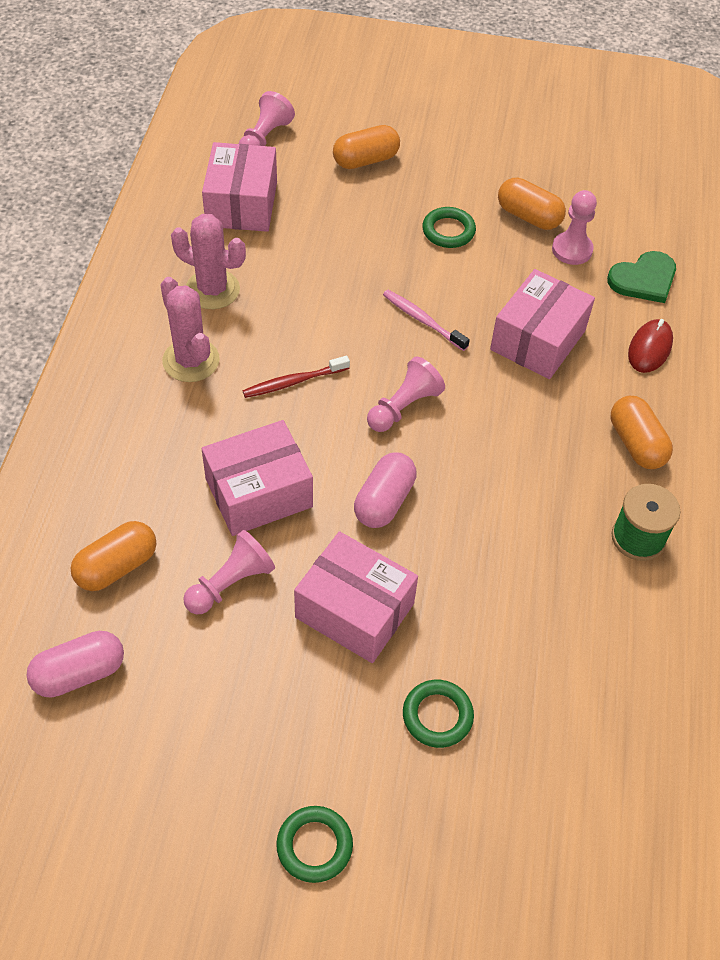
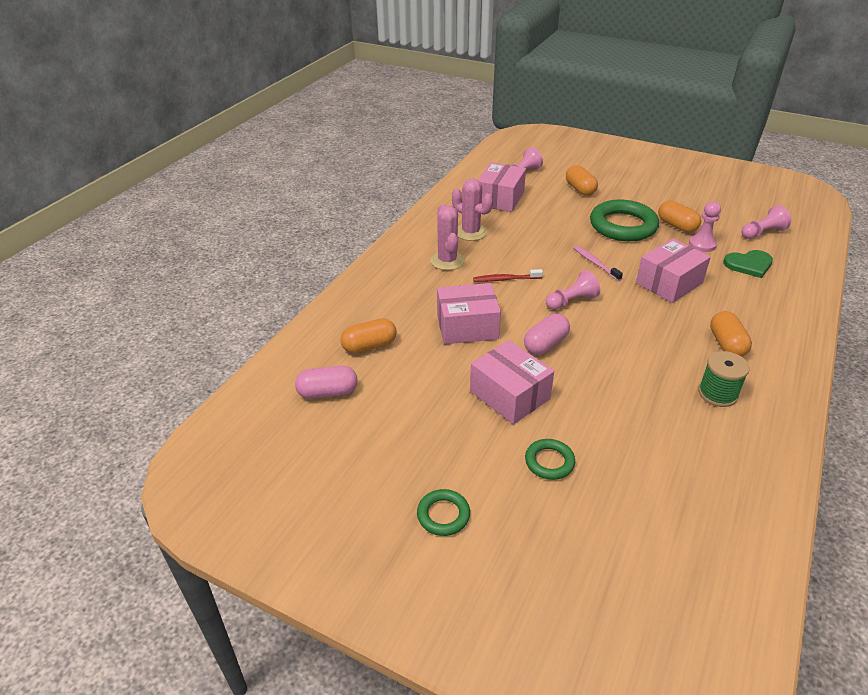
camera: 20 degrees right, 15 degrees down
(230, 583) = (435, 367): pink pawn -> pink pawn (762, 233)
(365, 160) = (580, 189): orange capsule -> orange capsule turned 75 degrees clockwise
(448, 231) = (623, 226): green ring -> green ring, size x2.01
(649, 348) = (746, 298): red mouse -> none

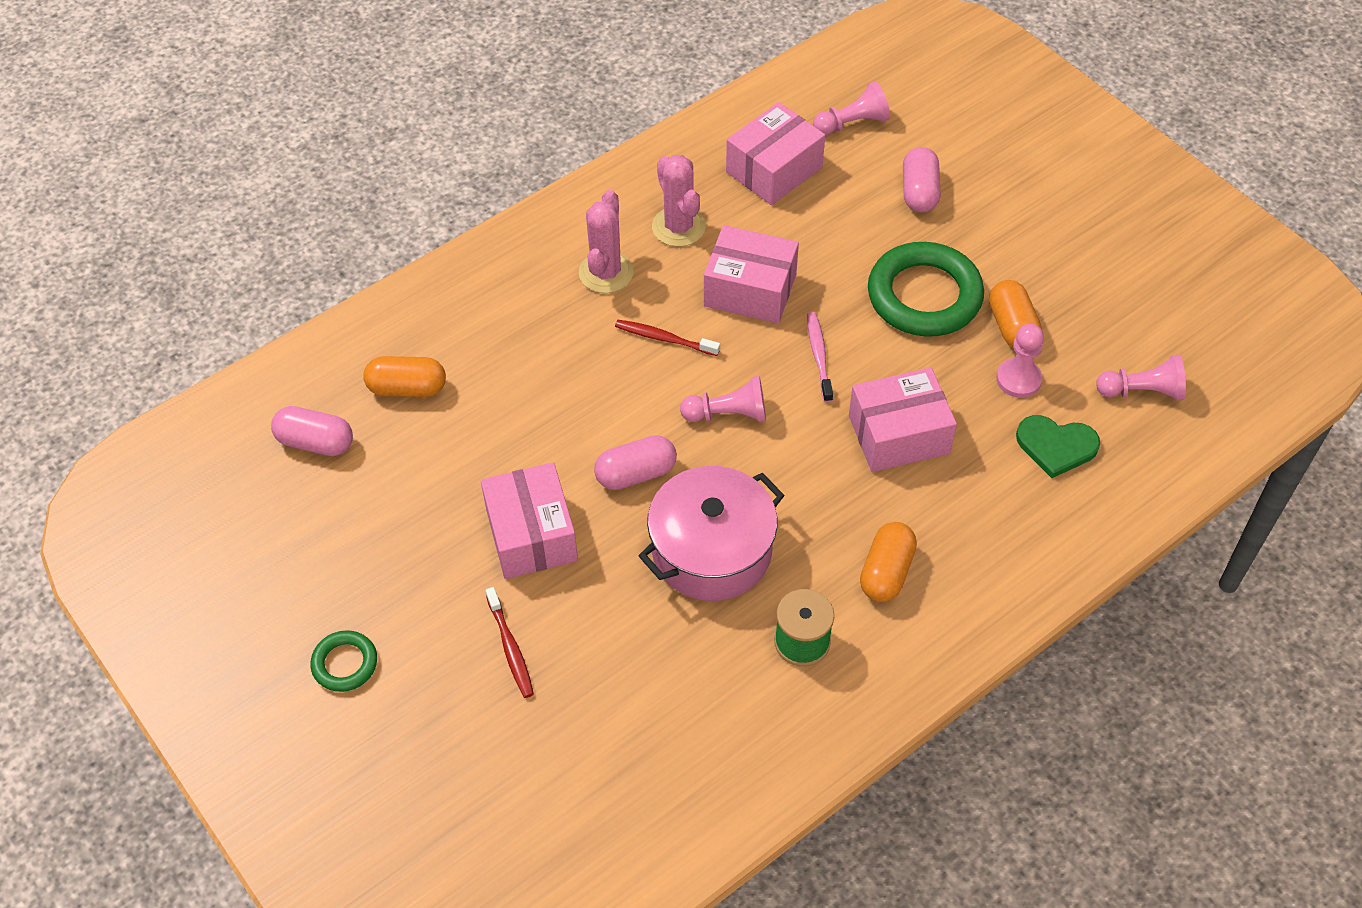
camera: 25 degrees right, 15 degrees up
(467, 327) = (553, 404): pink box -> pink box (750, 290)
(549, 462) = (510, 648): green ring -> red toothbrush
(580, 189) = (919, 192): orange capsule -> pink capsule
(623, 367) = (711, 551): none -> pink pot

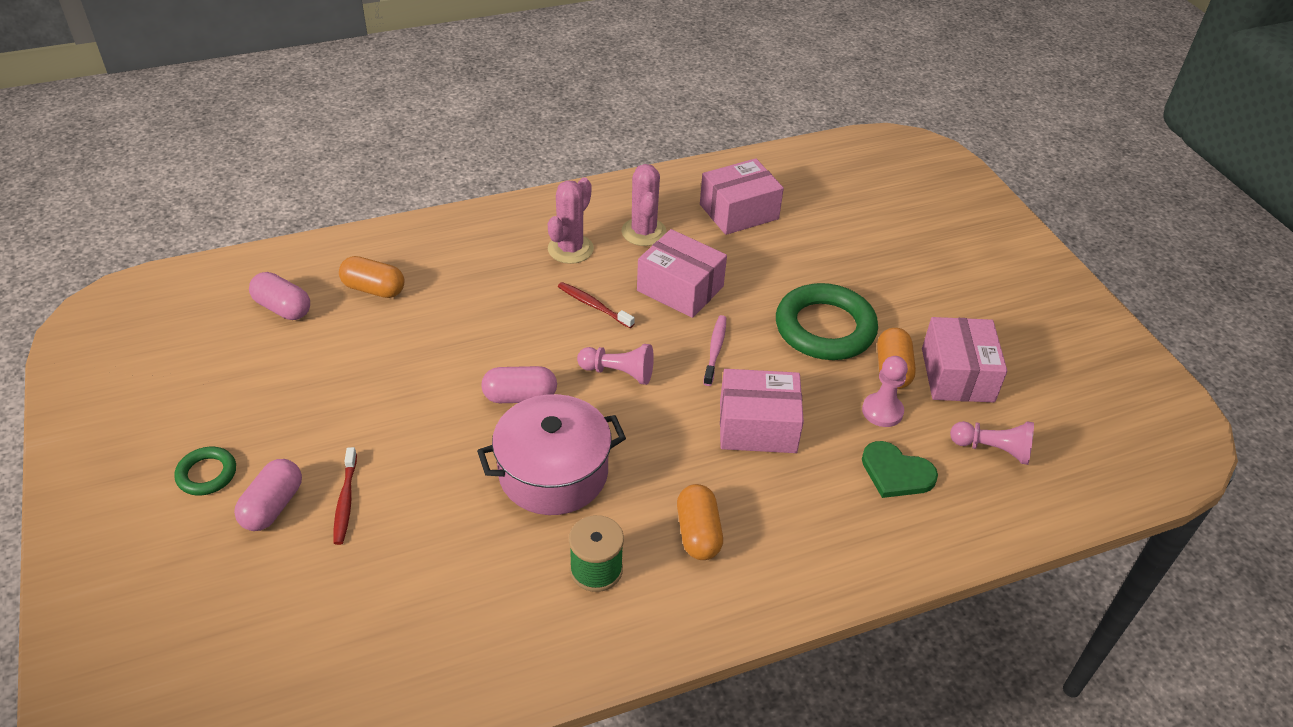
camera: 15 degrees right, 10 degrees down
(531, 534) = (411, 419): pink box -> pink box (957, 375)
(852, 123) = (817, 195): pink pawn -> none
(886, 572) = (698, 533): orange capsule -> orange capsule turned 45 degrees counterclockwise
(919, 192) = (852, 254): pink capsule -> pink capsule (273, 506)

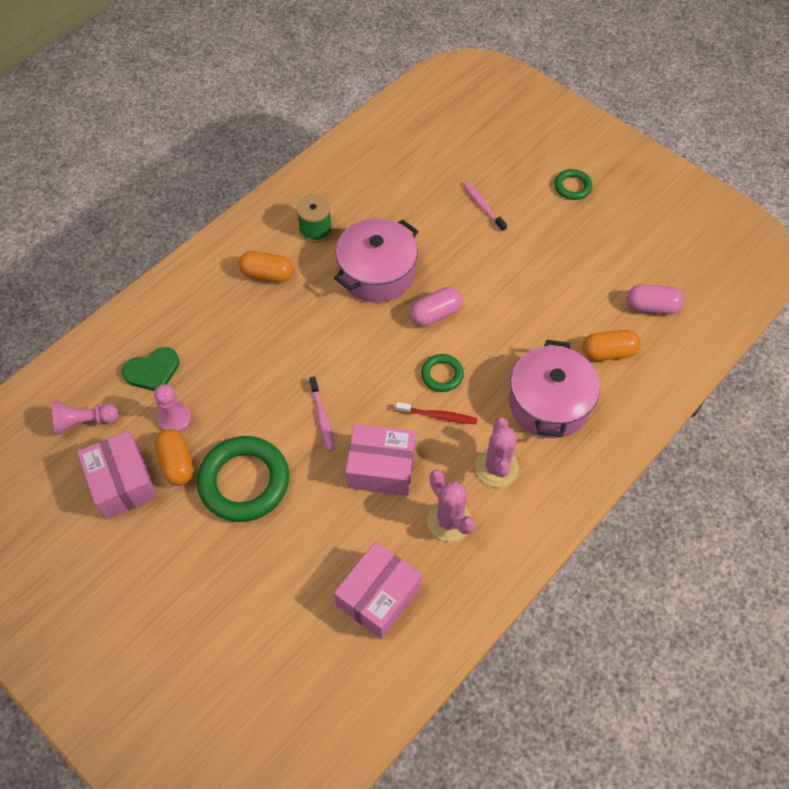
camera: 155 degrees right, 15 degrees up
(273, 506) = (519, 187): pink capsule -> none
(345, 501) = (483, 206): red toothbrush -> pink toothbrush
(476, 274) = (549, 403): none -> pink pot
(561, 337) = (442, 375): none -> green ring
(618, 373) = (381, 364): pink pawn -> none
(698, 533) = (267, 274): orange capsule -> orange capsule turned 45 degrees counterclockwise
(757, 426) = (262, 365): pink box -> none
(896, 473) = (152, 371): green heart -> green heart turned 150 degrees clockwise

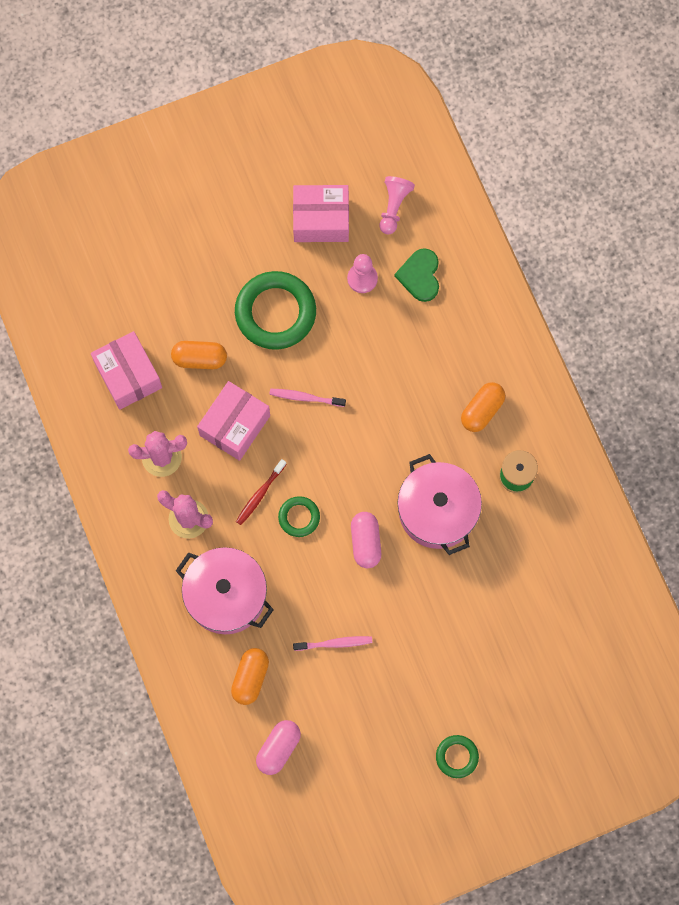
camera: 115 degrees right, 15 degrees up
(177, 463) = (318, 266): orange capsule -> orange capsule (199, 359)
(483, 206) = (473, 652): pink toothbrush -> pink toothbrush (334, 643)

